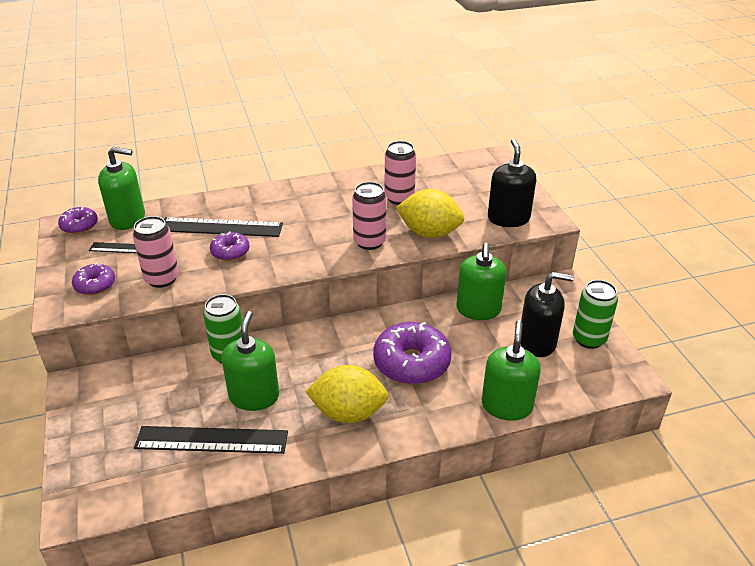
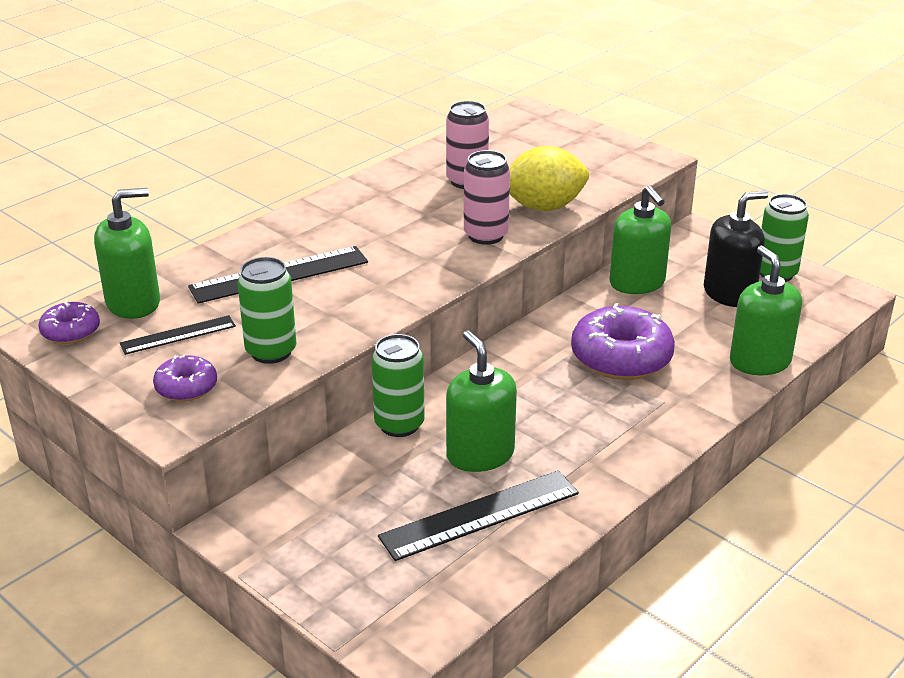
camera: 30 degrees left, 5 degrees down
(162, 279) = (271, 351): pink can -> green can
(230, 252) = (325, 296): purple donut -> none
(348, 412) = (605, 429): yellow lemon -> none
(508, 218) = (613, 168): black soap dispenser -> none

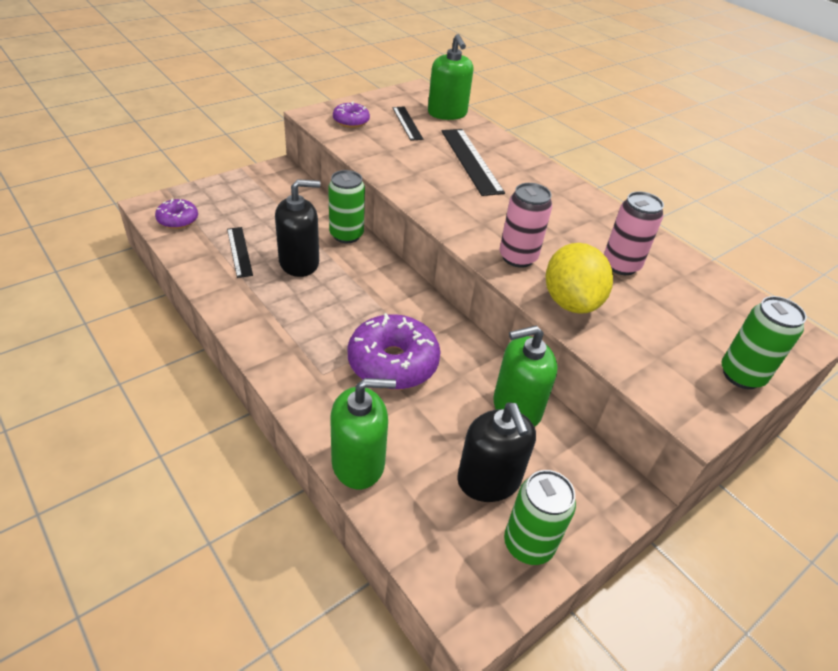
camera: 95 degrees right, 10 degrees up
(71, 331) = (421, 96): purple donut -> purple donut (178, 220)
(271, 351) = (377, 148): green can -> green can (741, 375)
(480, 454) = (299, 262): green soap dispenser -> black soap dispenser
(480, 515) = (239, 251): black ruler -> black ruler, size x0.59

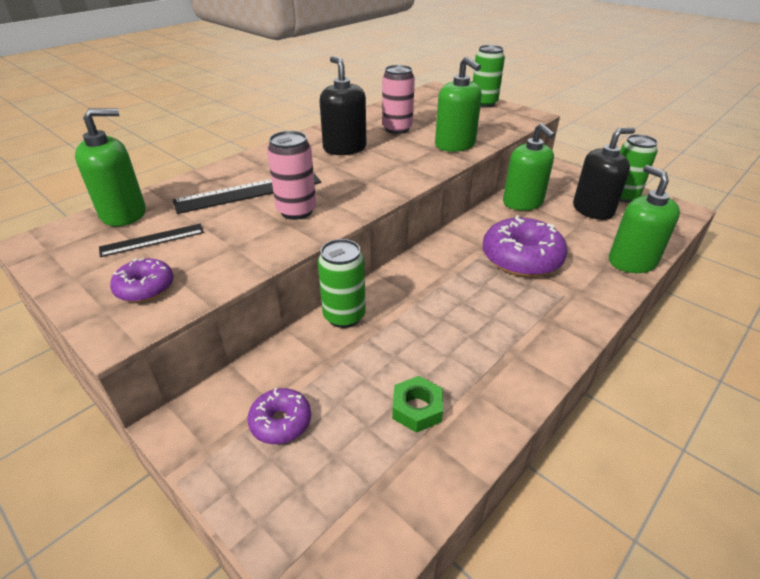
camera: 95 degrees left, 5 degrees down
(178, 220) = (366, 521): purple donut -> purple donut (281, 422)
(239, 251) = (417, 408): black ruler -> green nut
(299, 262) = (414, 345): black soap dispenser -> black soap dispenser (344, 148)
(517, 257) = (413, 164): pink can -> pink can (296, 211)
(570, 302) = (455, 145): yellow lemon -> green soap dispenser

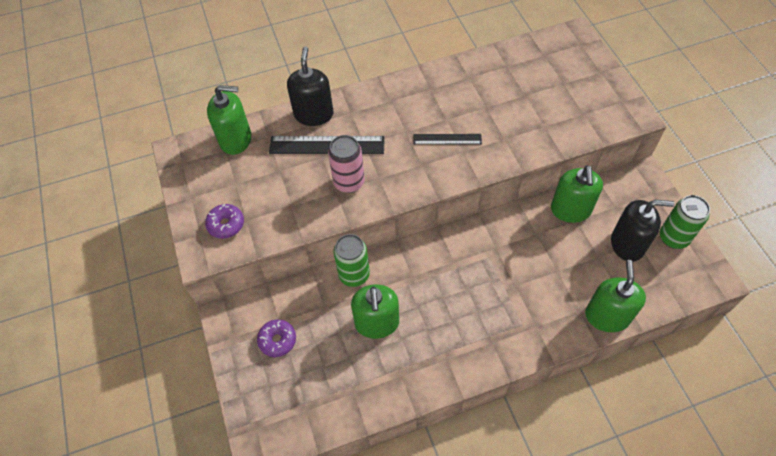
camera: 30 degrees right, 20 degrees up
(152, 240) = (244, 177): black ruler -> black ruler (447, 139)
(344, 148) = (427, 111): black soap dispenser -> black soap dispenser (314, 114)
(397, 129) = (490, 96): pink can -> none
(417, 408) = (357, 368): green nut -> none
(455, 145) = (525, 140): green soap dispenser -> green soap dispenser (377, 323)
(484, 103) = (603, 79): green can -> none
(521, 258) = (518, 274): purple donut -> none

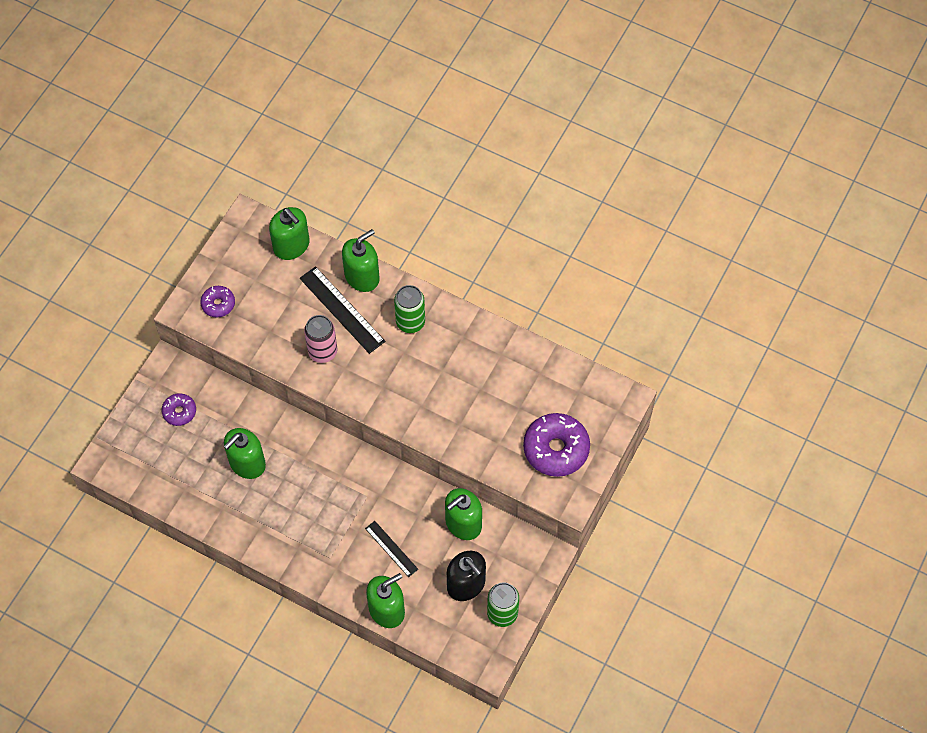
camera: 45 degrees right, 5 degrees up
(314, 114) = (362, 276): black soap dispenser -> green soap dispenser
(354, 275) = (271, 418): green can -> green can (410, 322)
(447, 139) = (422, 386): black ruler -> black ruler (391, 548)
(580, 96) = (556, 449): none -> purple donut

